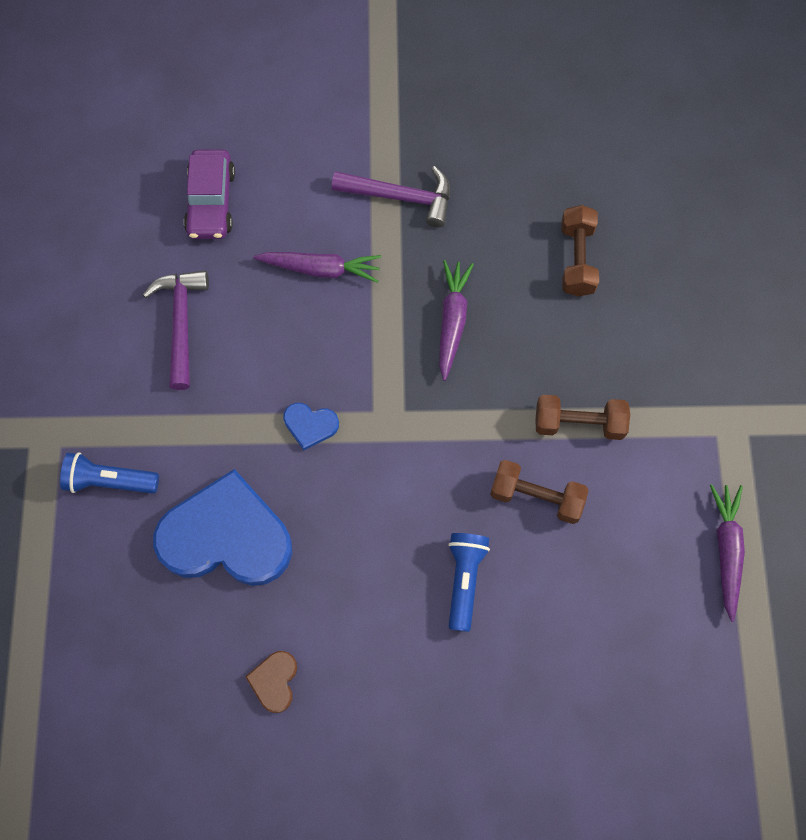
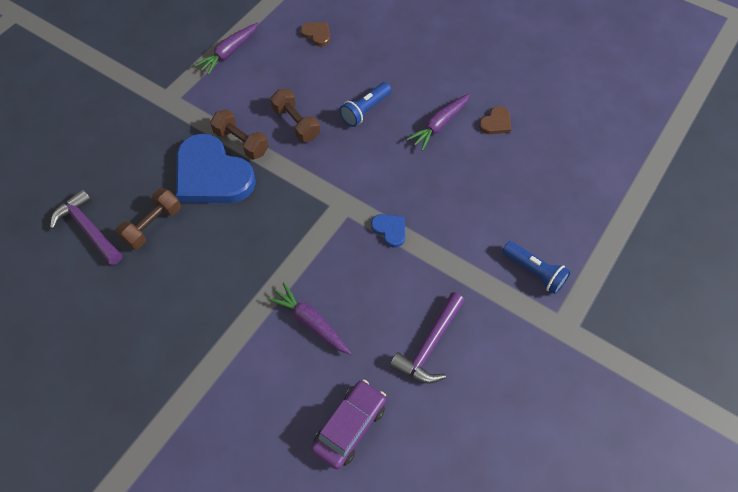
camera: 145 degrees left, 10 degrees down
(226, 536) = (479, 201): blue heart -> blue heart (212, 175)
(400, 197) = (218, 338): purple hammer -> purple hammer (89, 229)
(452, 321) = (258, 236): purple carrot -> purple carrot (439, 125)
(637, 672) = (317, 34): none -> brown heart

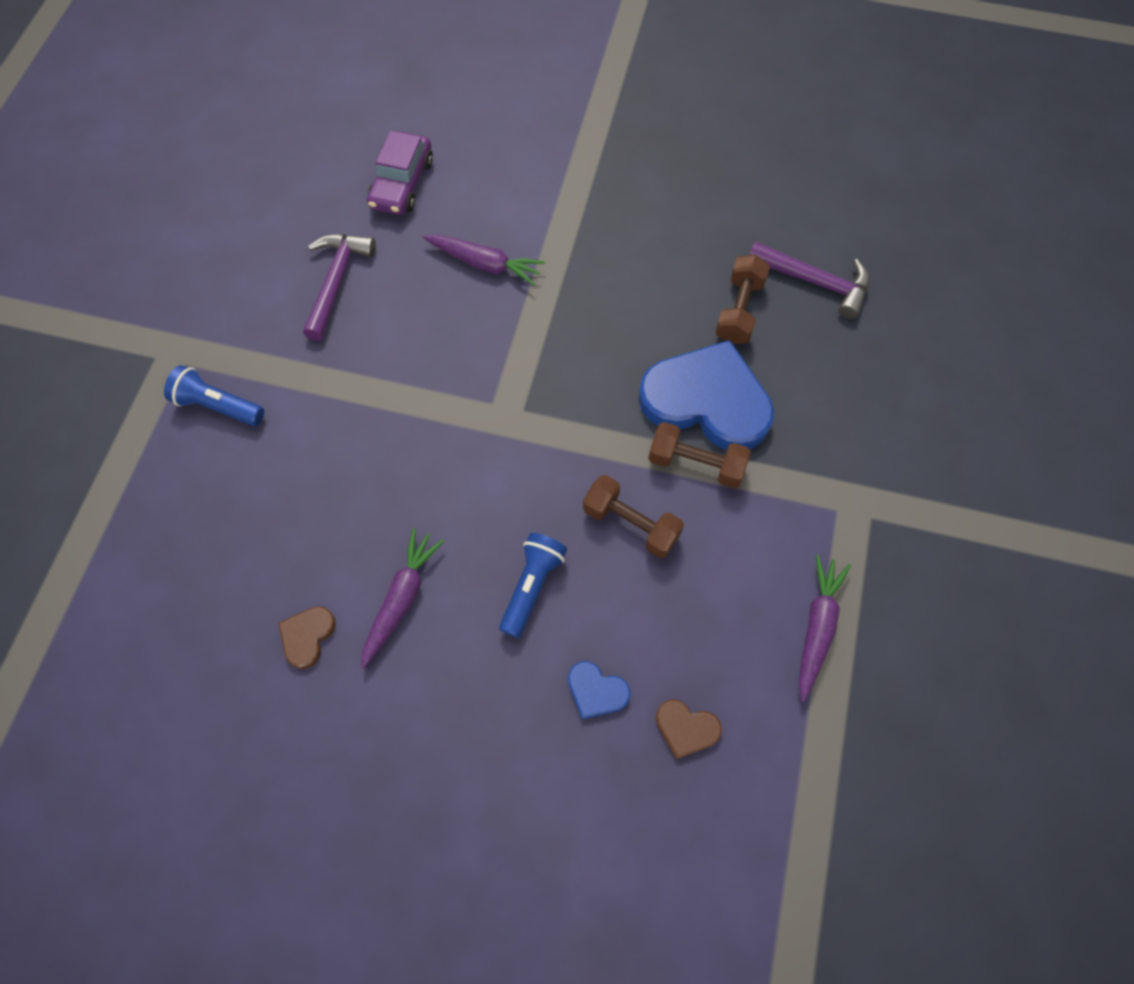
camera: 160 degrees right, 5 degrees up
(390, 230) = (426, 401): blue heart -> blue heart (596, 691)

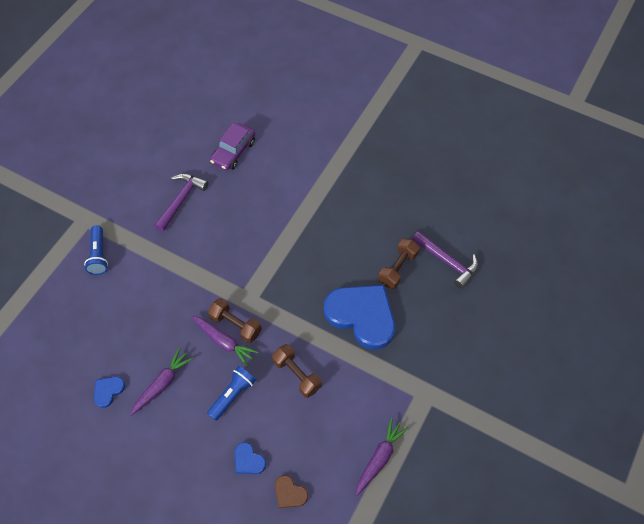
camera: 15 degrees right, 5 degrees down
(217, 406) = (99, 255): blue flashlight -> blue flashlight turned 135 degrees counterclockwise
(307, 636) = (108, 391): brown heart -> blue heart
(484, 264) = (264, 208): purple carrot -> purple carrot (224, 342)
(696, 464) = (343, 350): brown dumbbell -> brown dumbbell (236, 325)

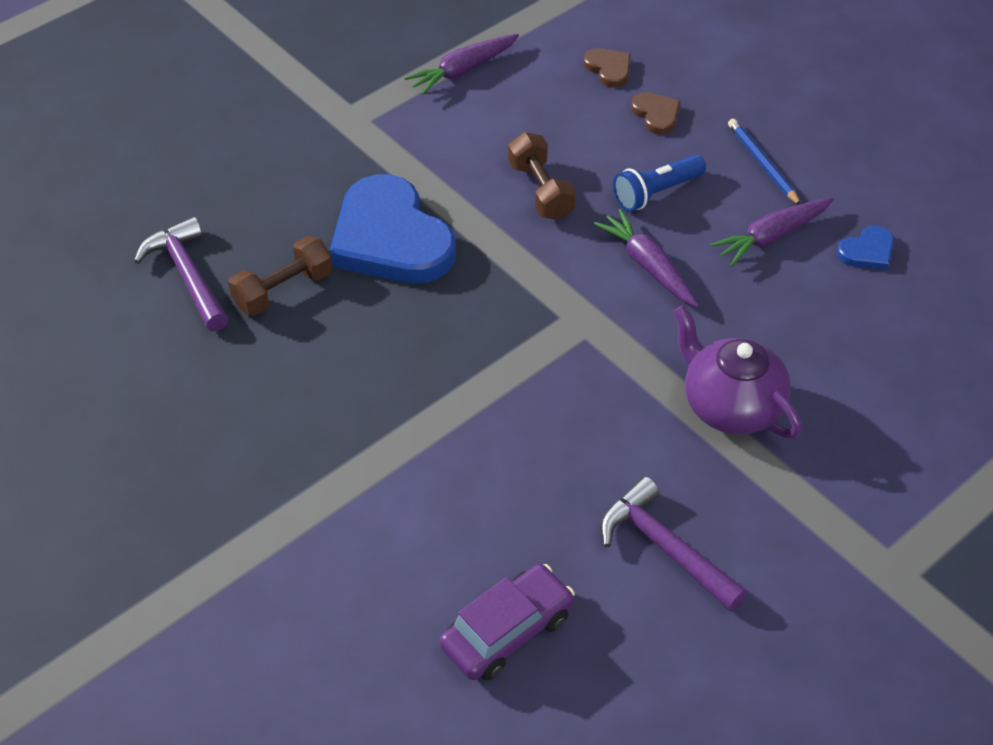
camera: 160 degrees left, 10 degrees down
(99, 255) = (867, 481): blue flashlight -> none
(166, 273) = (730, 405): none -> purple teapot
(176, 439) = (763, 164): none -> blue pencil
(181, 200) = (665, 547): purple hammer -> purple hammer turned 90 degrees clockwise
(236, 325) = (619, 285): brown dumbbell -> none
(248, 460) = (656, 114): blue heart -> brown heart

